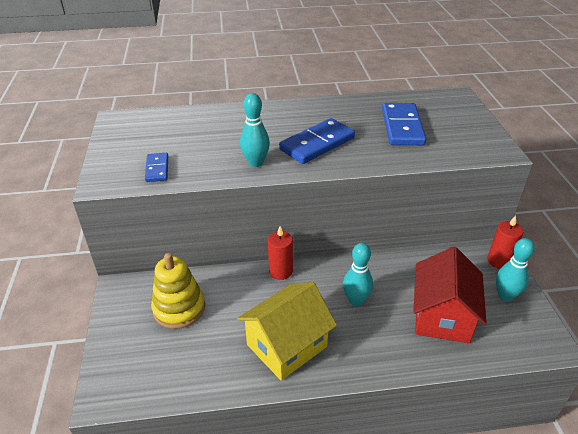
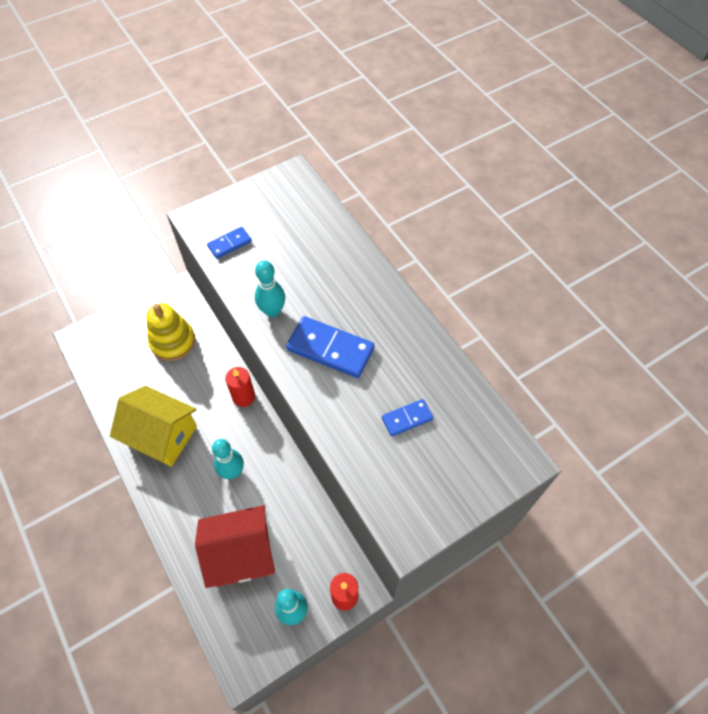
camera: 65 degrees right, 20 degrees up
(402, 127) = (407, 419): blue domino -> blue domino, size x0.55

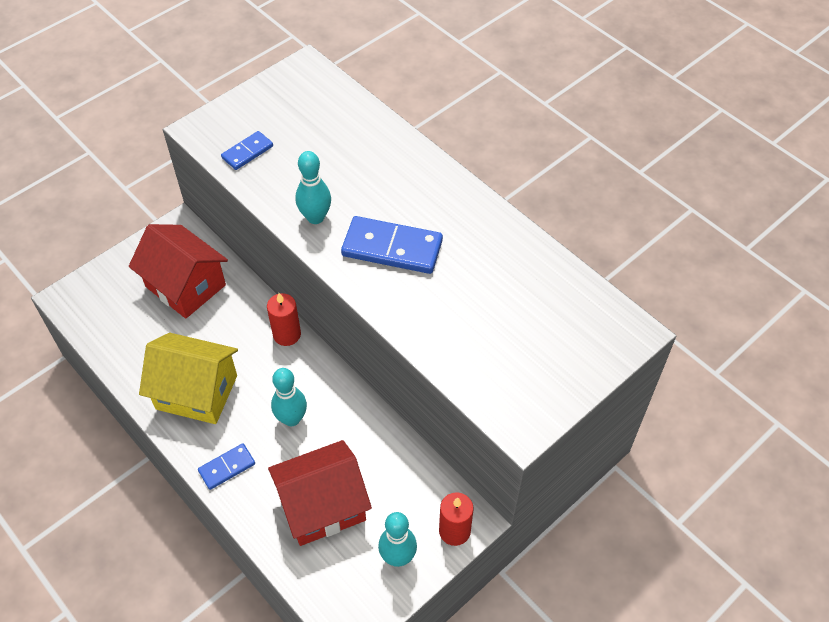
camera: 10 degrees left, 5 degrees down
(173, 342) = (185, 286): yellow stacking toy -> red house
(407, 419) = (495, 308): blue domino -> blue domino (227, 467)

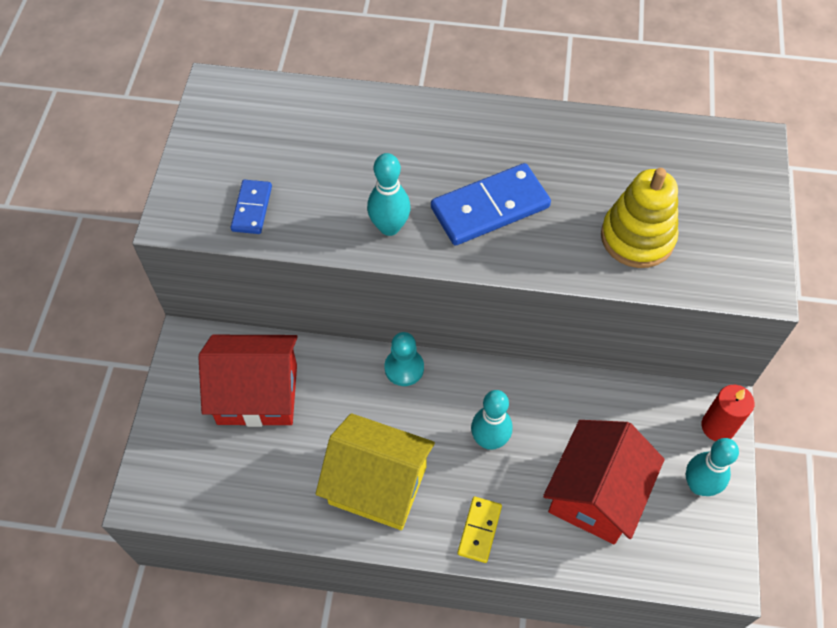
camera: 40 degrees left, 5 degrees up
(196, 392) = (377, 485): yellow house -> yellow house turned 45 degrees clockwise
(227, 467) = (479, 530): blue domino -> yellow domino
(287, 334) = (404, 368): red candle -> turquoise pawn
(470, 334) = (637, 237): none -> yellow stacking toy

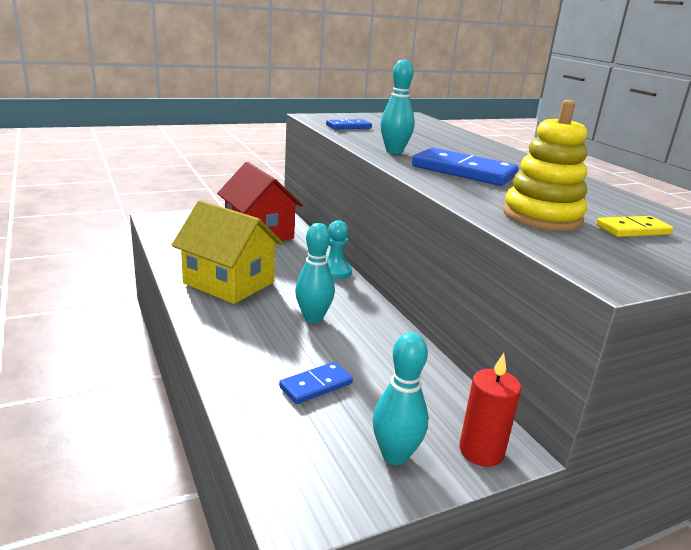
camera: 55 degrees right, 35 degrees down
(377, 485) = (229, 283): yellow house -> yellow house turned 45 degrees counterclockwise
(479, 530) = (225, 333): yellow domino -> yellow domino (633, 230)
(596, 494) = (316, 385): red house -> blue domino

